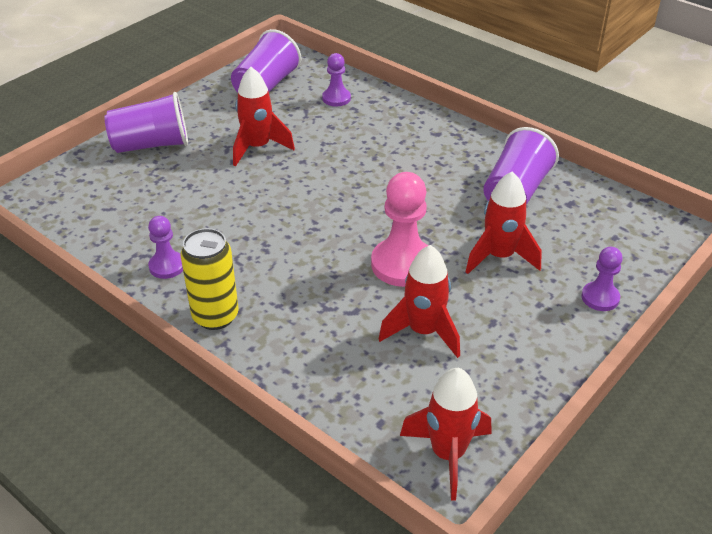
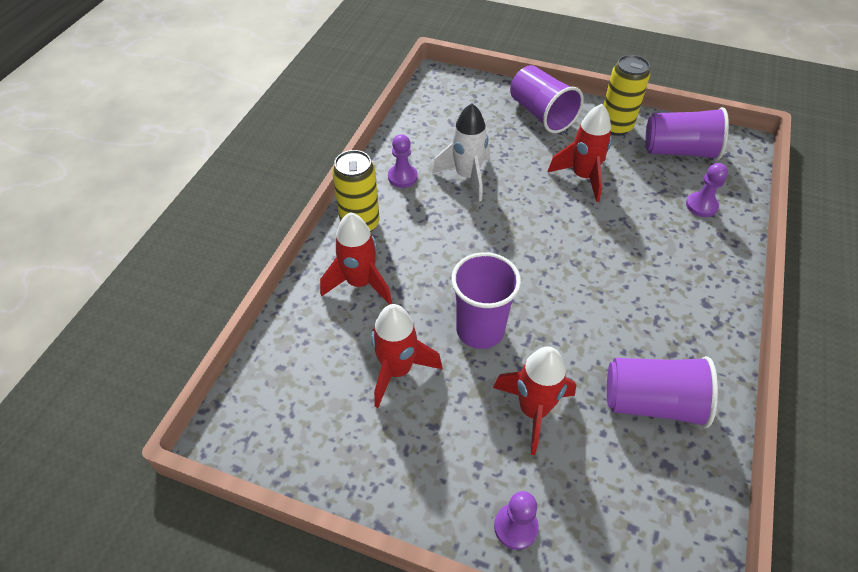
camera: 70 degrees right, 10 degrees up
(202, 219) = (467, 177): none -> white rocket
(207, 108) = (615, 127): none -> yellow can
(402, 264) = (480, 330): pink pawn -> purple cup
(448, 454) = (257, 427): red rocket -> red rocket (360, 283)

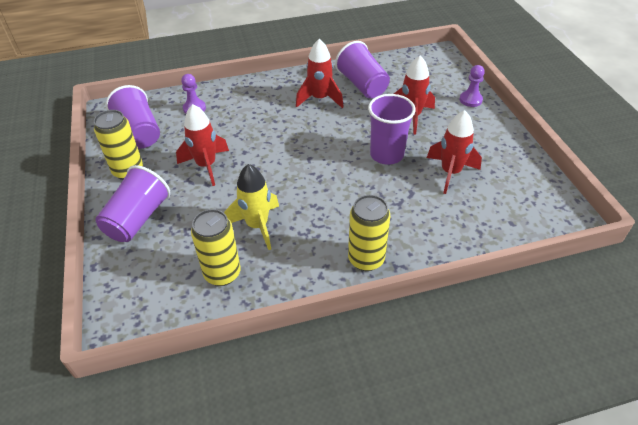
camera: 125 degrees left, 5 degrees down
(360, 283) = (415, 225): red rocket -> red rocket (320, 99)
(402, 177) = (292, 265): purple pawn -> none
(434, 137) = (222, 273): none -> yellow can
(467, 177) = (257, 225): white rocket -> yellow rocket

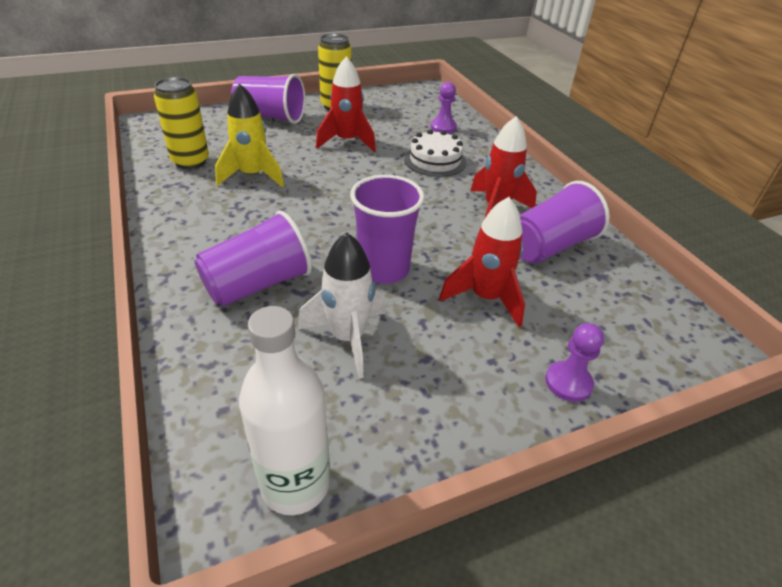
camera: 80 degrees right, 5 degrees down
(139, 132) = (394, 105): purple cup -> purple cup (258, 284)
(249, 119) = (435, 160): none -> white cake
(366, 259) = (184, 250): yellow can -> none
(450, 173) = (347, 338): red rocket -> white rocket
(548, 193) = (295, 484): none -> white bottle

